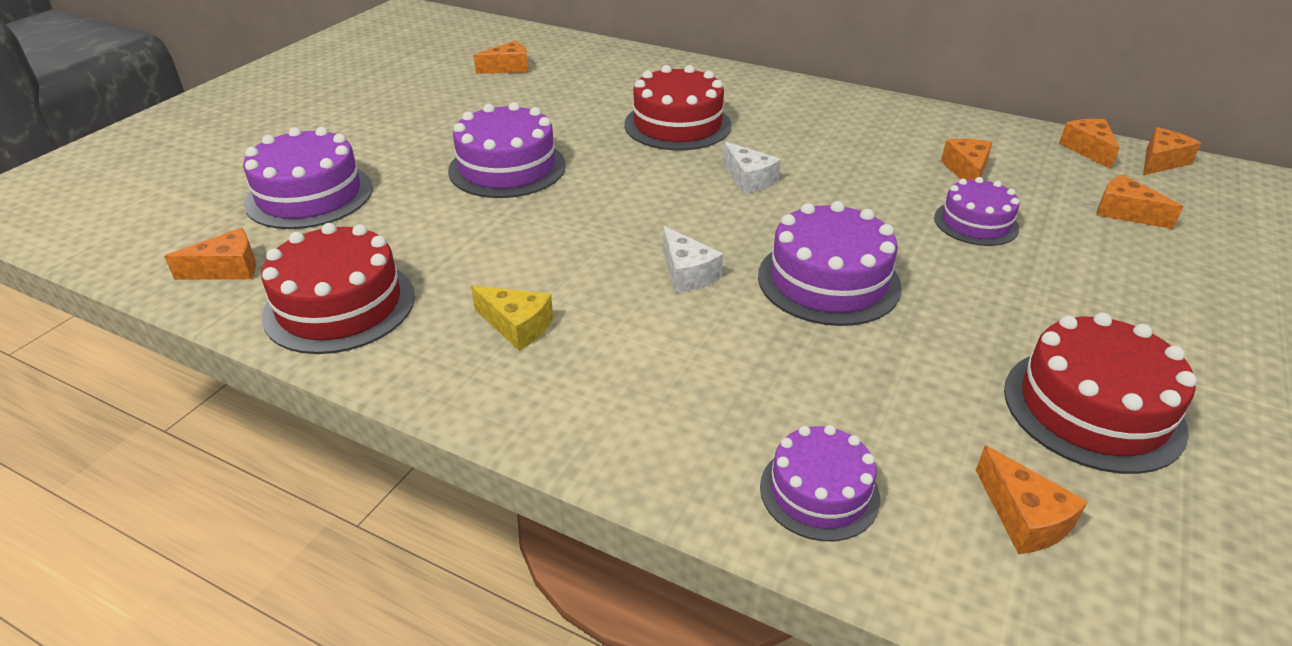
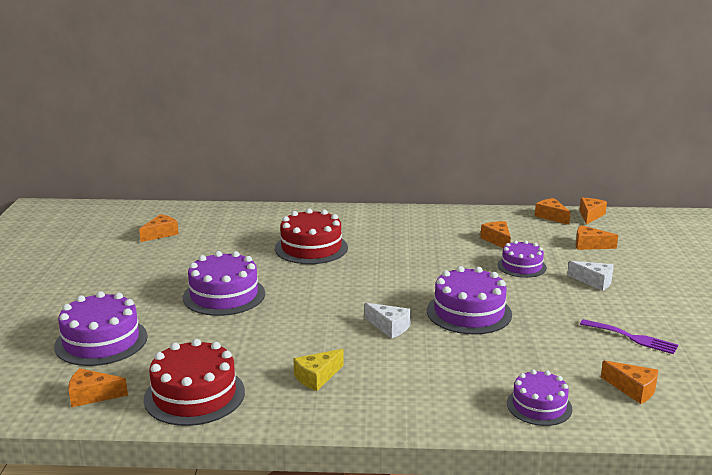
camera: 25 degrees left, 15 degrees down
(227, 269) = (92, 395): orange cheese -> orange cheese turned 135 degrees counterclockwise
(517, 326) = (317, 377): yellow cheese -> yellow cheese turned 135 degrees clockwise
(748, 179) = (381, 270): white cheese -> white cheese (594, 281)
(1092, 408) = (632, 338): red cake -> purple fork

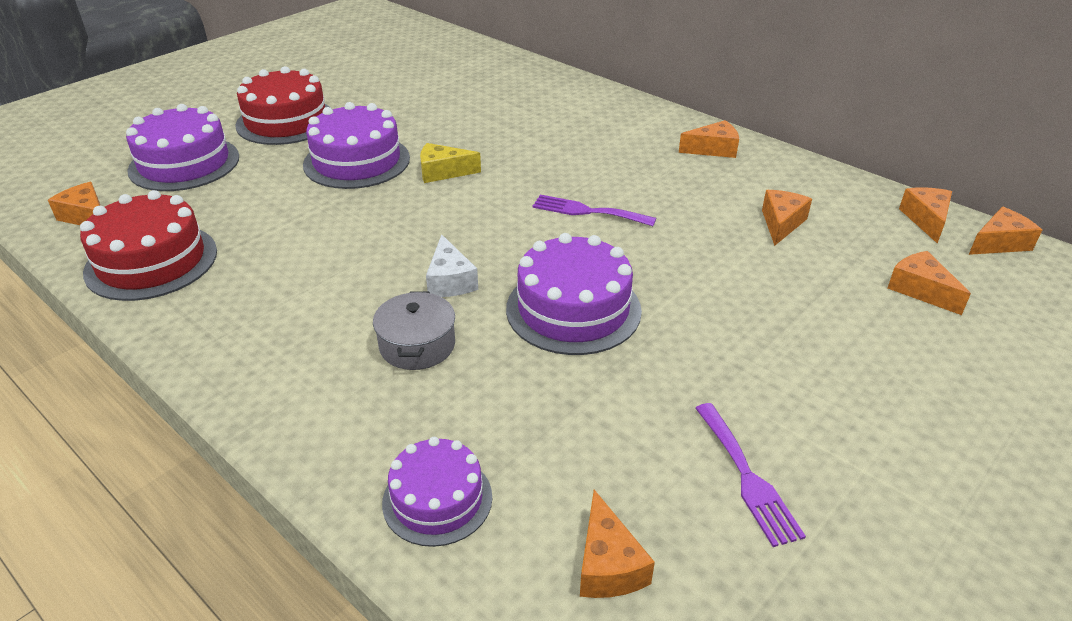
camera: 40 degrees right, 15 degrees up
(161, 234) = (414, 69): orange cheese -> orange cheese (713, 149)
(311, 248) = (530, 141): red cake -> red cake (286, 121)
(317, 377) = (278, 303): yellow cheese -> yellow cheese (443, 172)
(402, 269) = (587, 211): none -> purple fork
(424, 359) = (417, 345): none -> grey pot
(521, 266) = (755, 276): purple cake -> none
(594, 281) = (833, 352): white cheese -> none

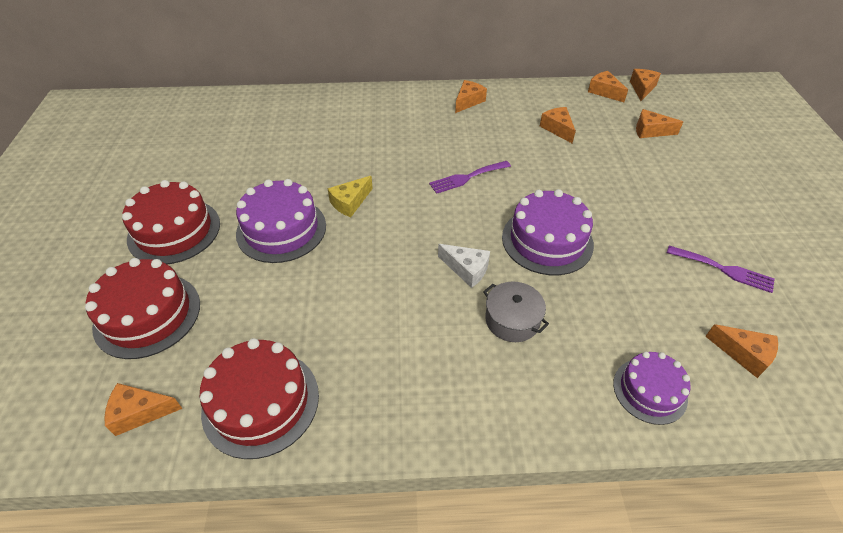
camera: 45 degrees left, 10 degrees up
(184, 163) = (147, 315): purple cake -> red cake

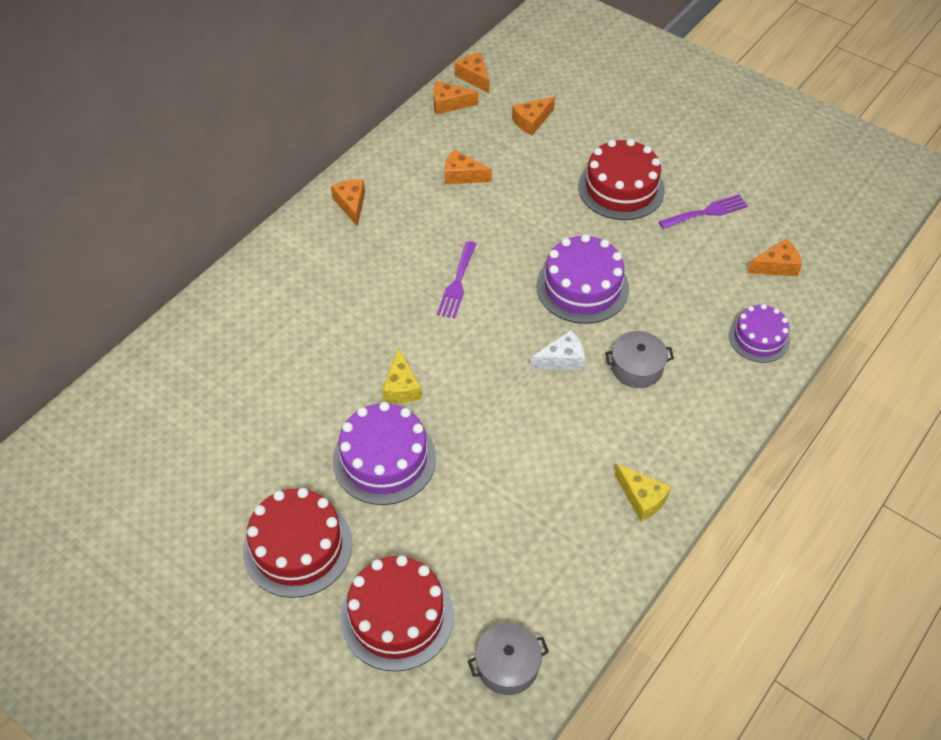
camera: 50 degrees left, 5 degrees up
(140, 412) = (507, 665): orange cheese -> grey pot
(261, 402) = (570, 575): red cake -> red cake (621, 188)
(383, 407) = (642, 498): none -> yellow cheese

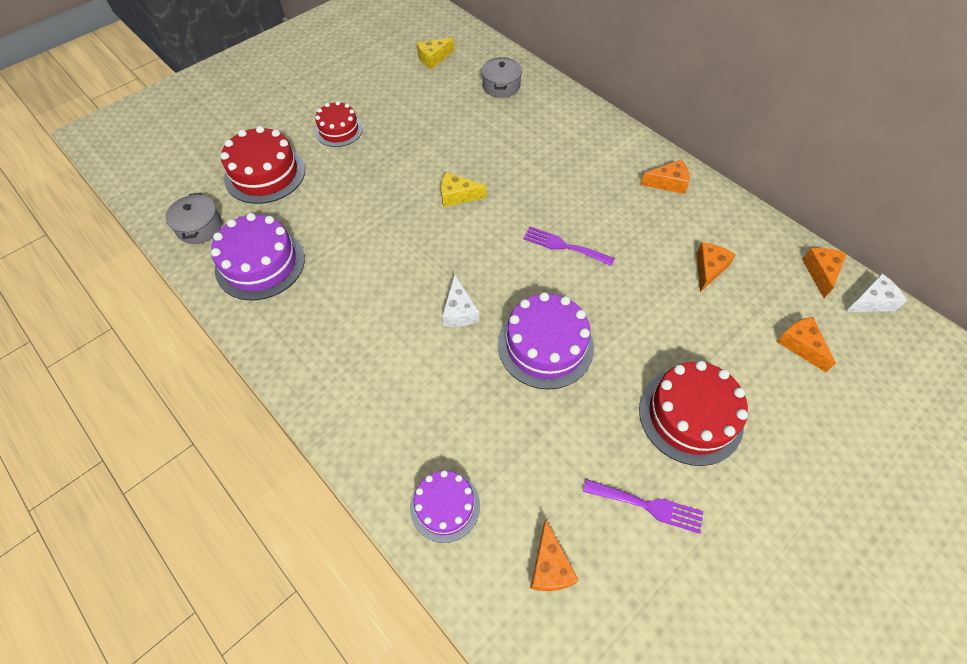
camera: 100 degrees right, 5 degrees up
(298, 547) = (339, 130): red cake -> red cake, size x0.63
(384, 459) = (393, 179): purple cake -> purple cake (260, 263)
(474, 77) = (871, 301): orange cheese -> white cheese
(636, 367) = (435, 371): grey pot -> grey pot (501, 86)
(642, 498) = (294, 342): yellow cheese -> yellow cheese (433, 58)
(707, 212) = (648, 506): purple fork -> purple fork turned 60 degrees counterclockwise

